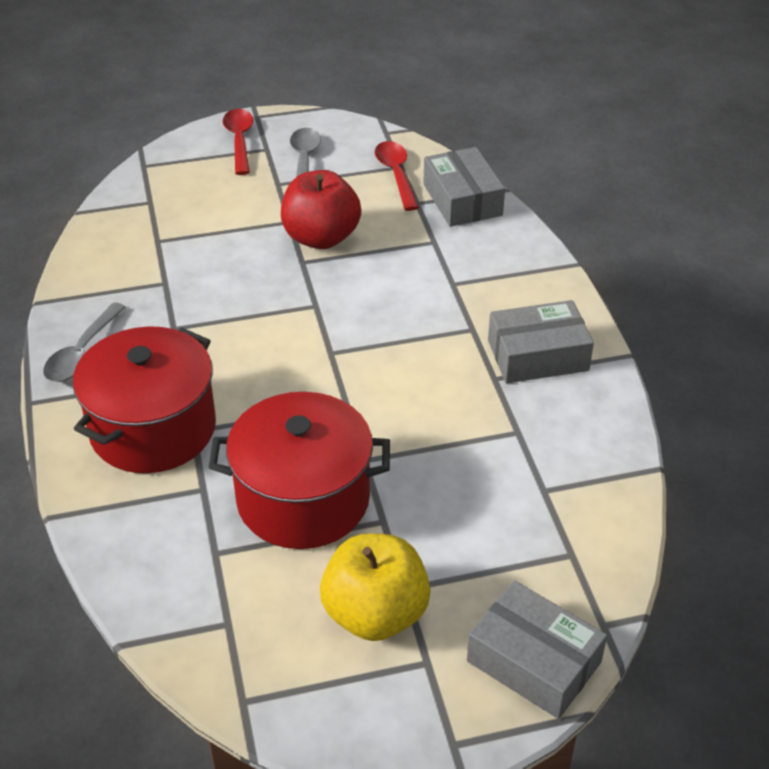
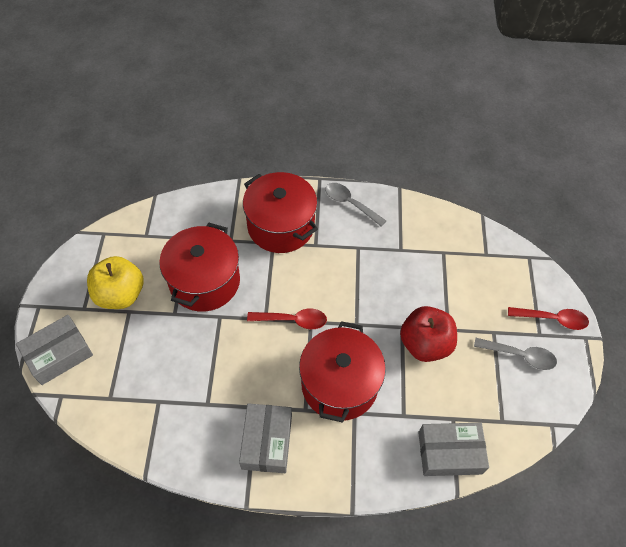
camera: 105 degrees right, 15 degrees up
(396, 174) = (492, 414): red spoon -> red spoon (293, 320)
(418, 304) = (339, 384): none -> red pot

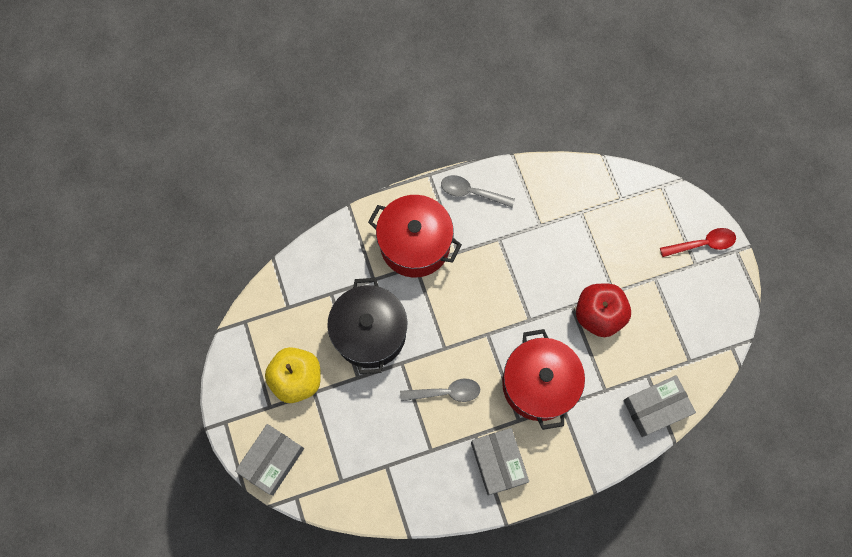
camera: 20 degrees left, 15 degrees up
(204, 281) = (370, 333): red pot -> black pot
(293, 320) = (470, 339): red spoon -> none
(520, 355) = (685, 292): grey spoon -> grey spoon (446, 392)

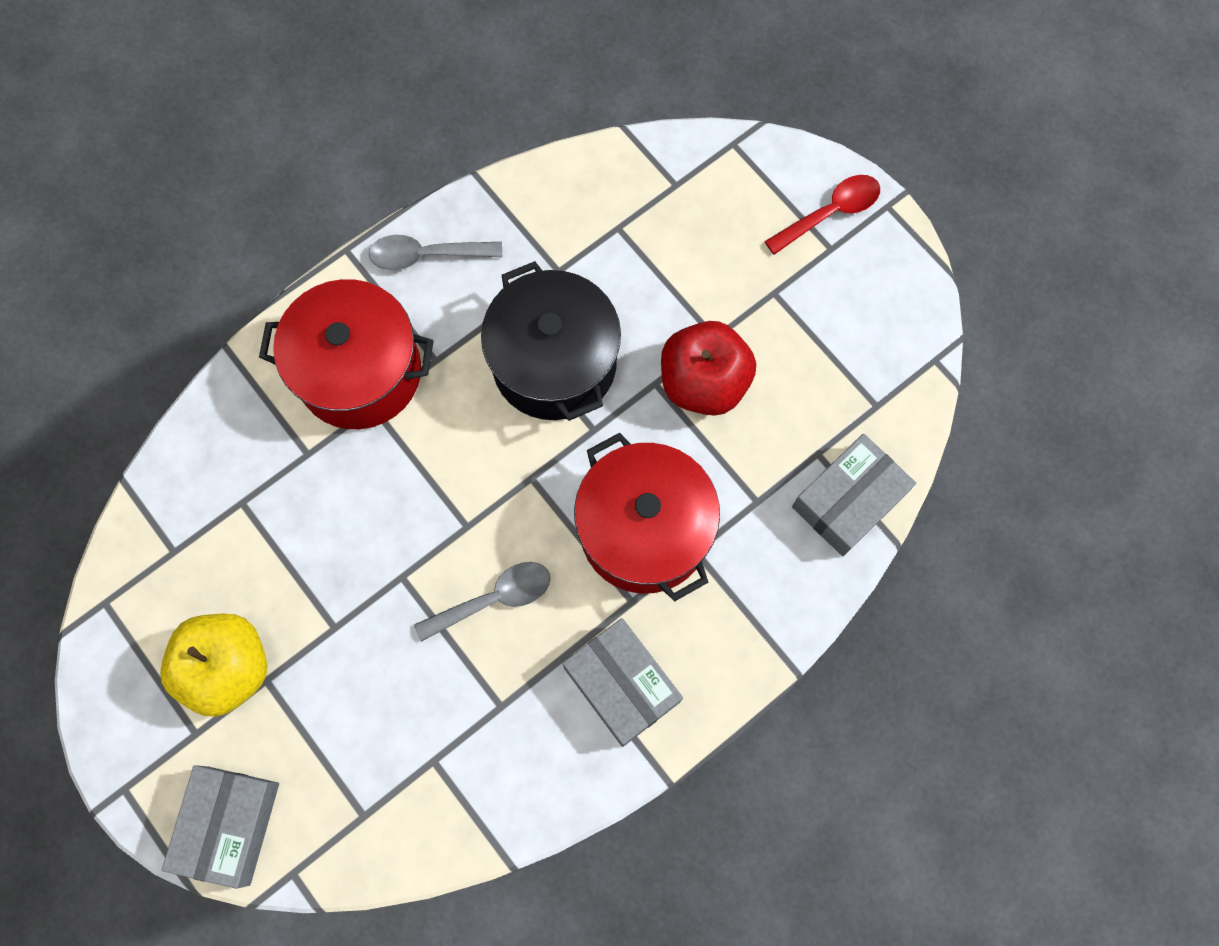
camera: 20 degrees left, 0 degrees up
(370, 333) = (330, 545): black pot -> black pot (554, 363)

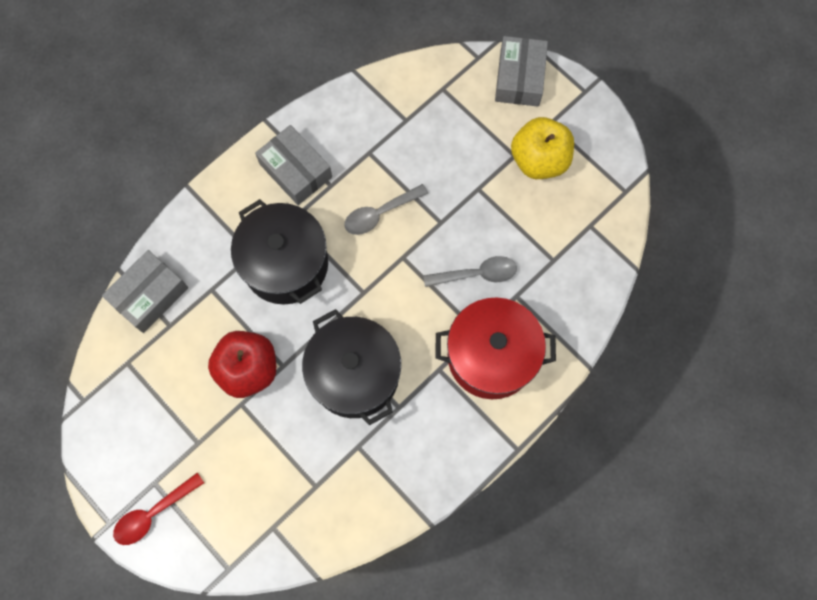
camera: 175 degrees right, 0 degrees up
(426, 255) = (457, 450): grey spoon -> grey spoon (476, 274)
(644, 530) = (285, 264): red pot -> black pot

